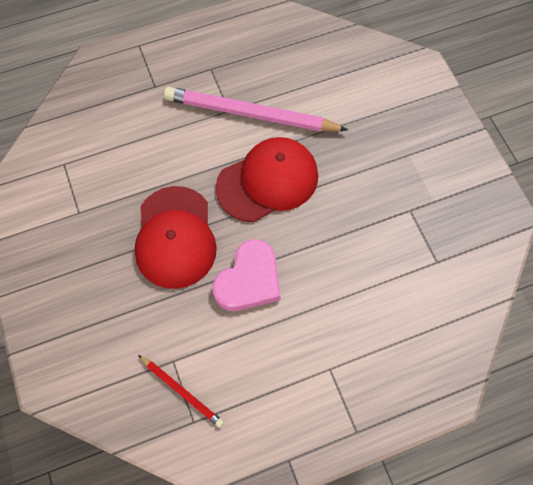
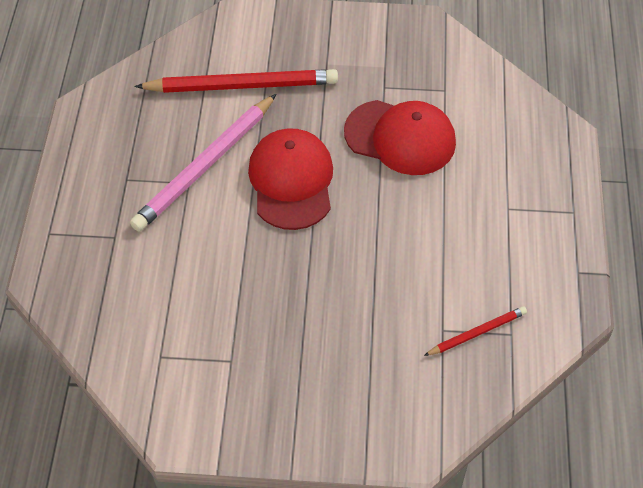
camera: 65 degrees left, 10 degrees down
(175, 237) = (310, 281): red cap -> red cap (400, 138)
(249, 280) = (389, 236): pink heart -> none
(346, 103) = (241, 86): none -> red pencil

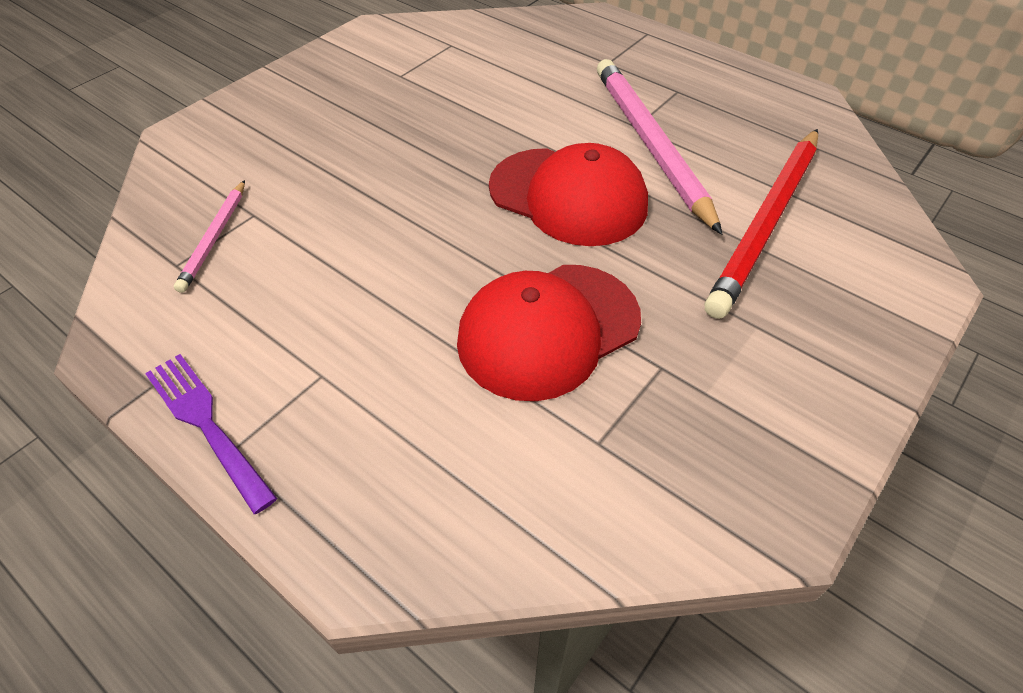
camera: 125 degrees right, 5 degrees down
(477, 333) = (214, 238): red pencil -> pink pencil
(571, 231) = (207, 425): none -> purple fork

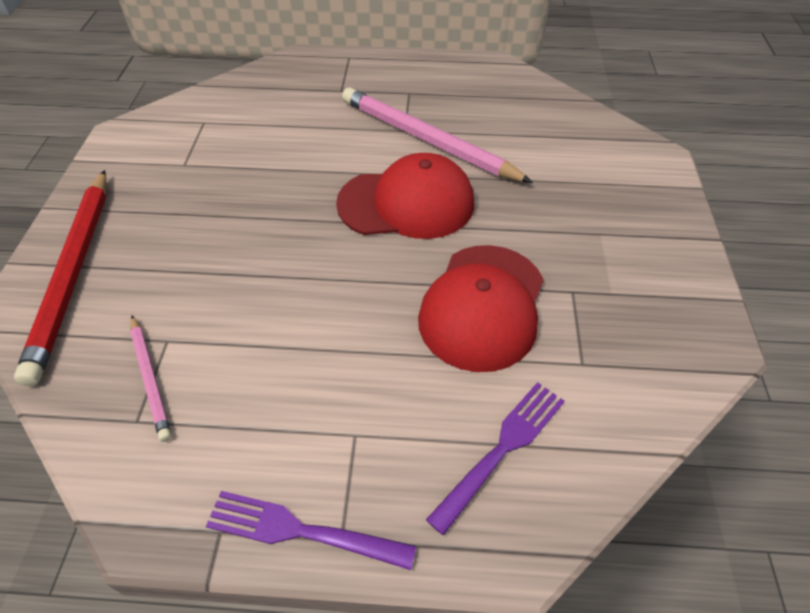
camera: 35 degrees left, 0 degrees up
(434, 470) = (502, 449): none -> purple fork
(766, 222) = (545, 162): red pencil -> red pencil (73, 273)

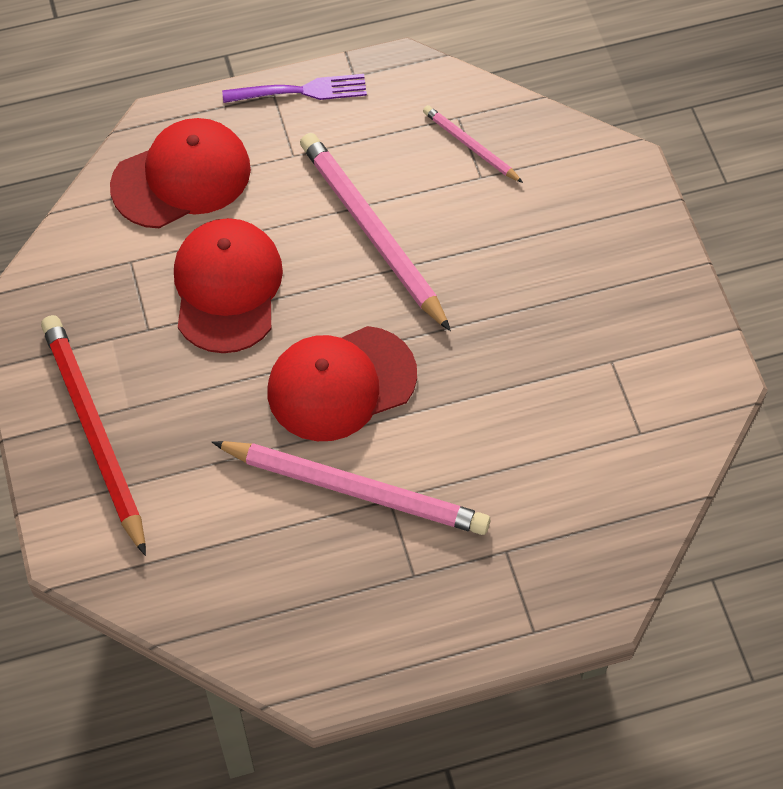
camera: 160 degrees right, 10 degrees up
(73, 273) = (610, 207): red pencil -> red pencil (94, 432)
(312, 317) = (372, 232): none -> pink pencil
(502, 449) = (182, 177): purple fork -> red cap

